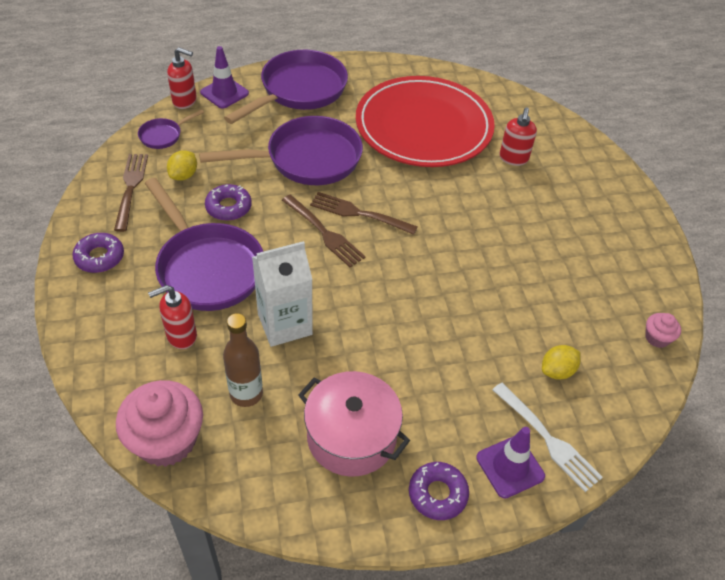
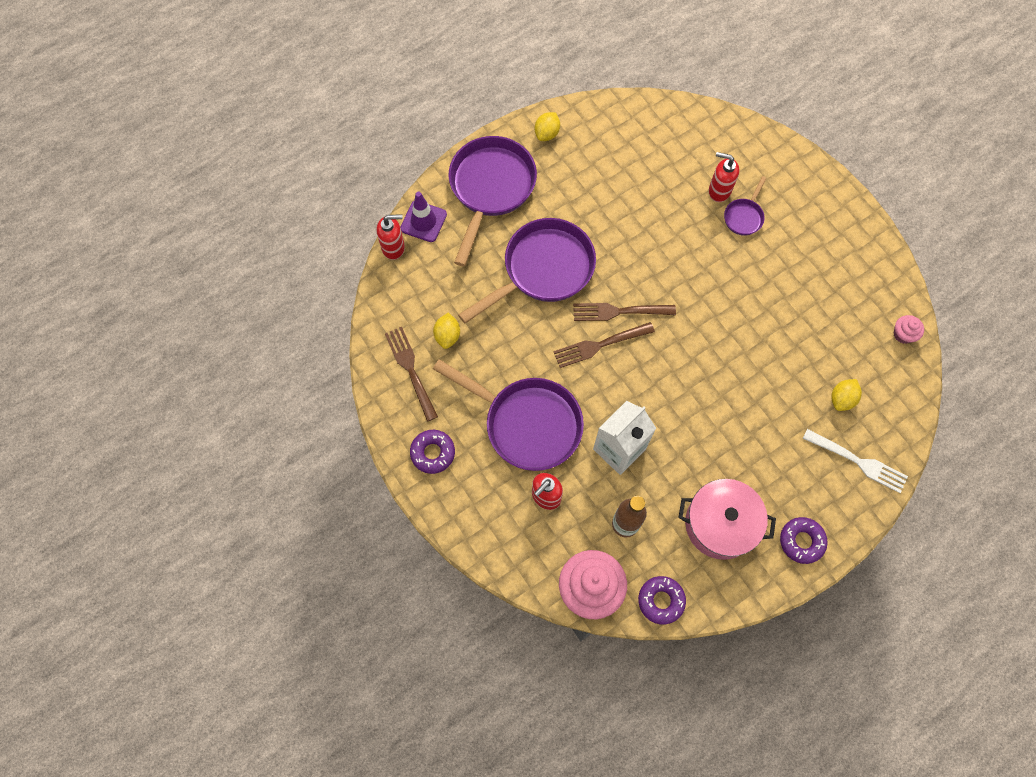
camera: 20 degrees left, 20 degrees up
(163, 135) = (400, 298): purple pan -> purple pan (744, 216)
(228, 207) = (507, 353): purple donut -> purple donut (661, 600)
(323, 232) = (600, 345): brown fork -> brown fork turned 135 degrees clockwise
(375, 72) = (547, 133): none -> yellow lemon
(423, 126) = (624, 185): red plate -> none
(510, 467) = (841, 497): purple traffic cone -> none
(513, 158) = (719, 191): red soap dispenser -> red soap dispenser turned 120 degrees clockwise

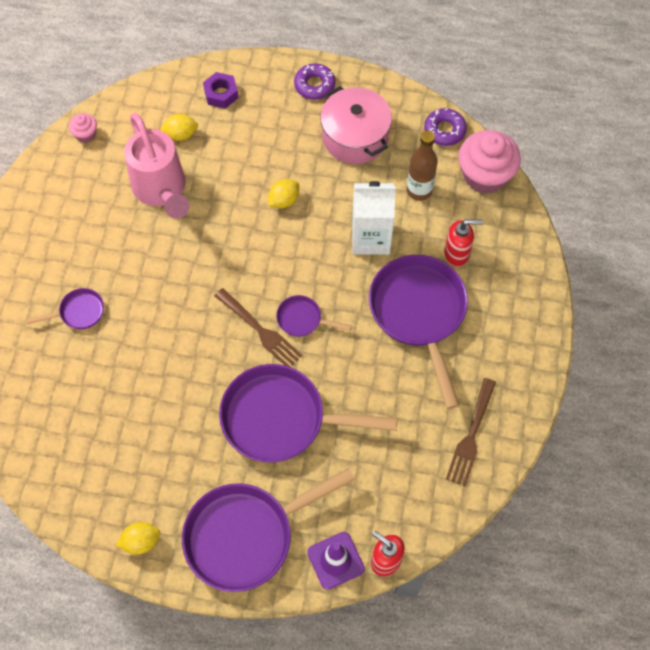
camera: 135 degrees left, 5 degrees down
(433, 453) = (512, 356): purple donut -> none
(447, 336) = (414, 436): yellow lemon -> yellow lemon (284, 200)
(600, 345) = (302, 319): brown fork -> purple pan
(719, 191) = (70, 350): red soap dispenser -> none
(799, 344) = (162, 191): none -> pink watering can
(857, 461) = (221, 94): white fork -> purple nut

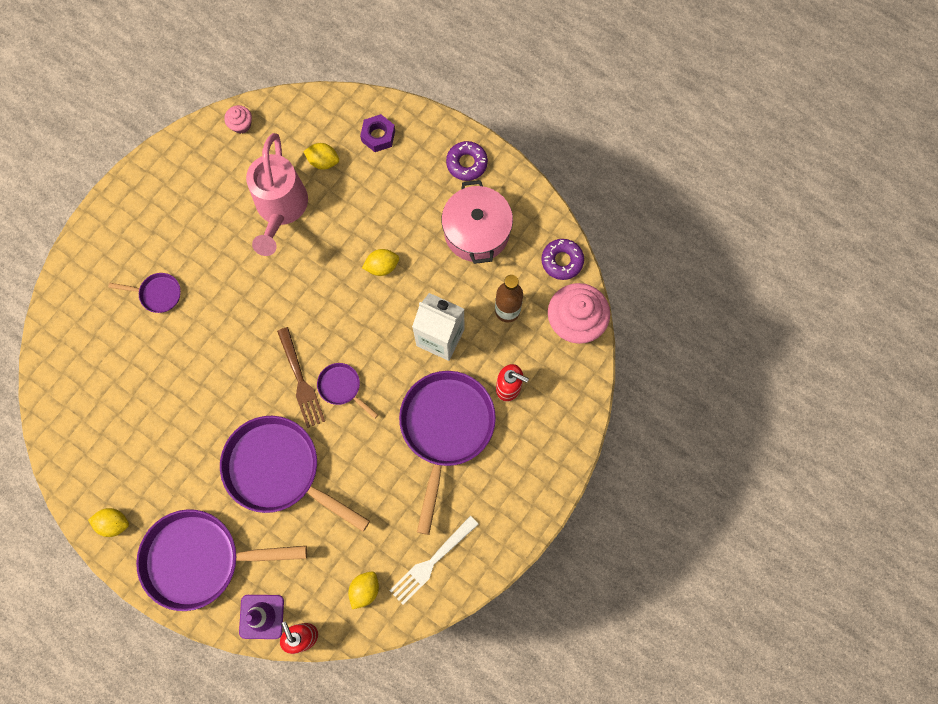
camera: 25 degrees right, 10 degrees up
(422, 489) = (365, 590): none -> yellow lemon
(471, 435) = (432, 561): brown fork -> white fork

